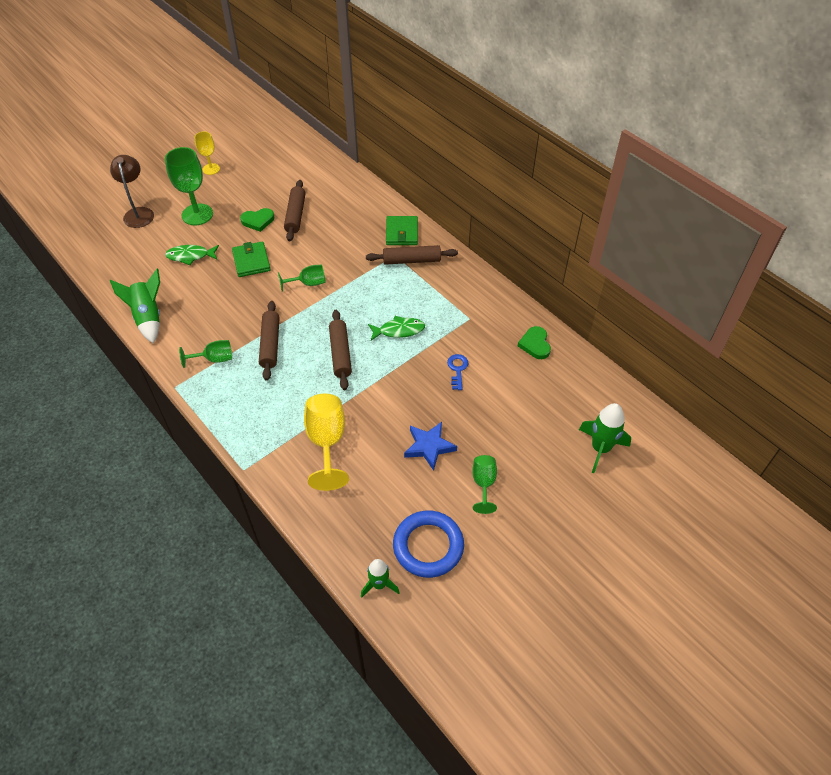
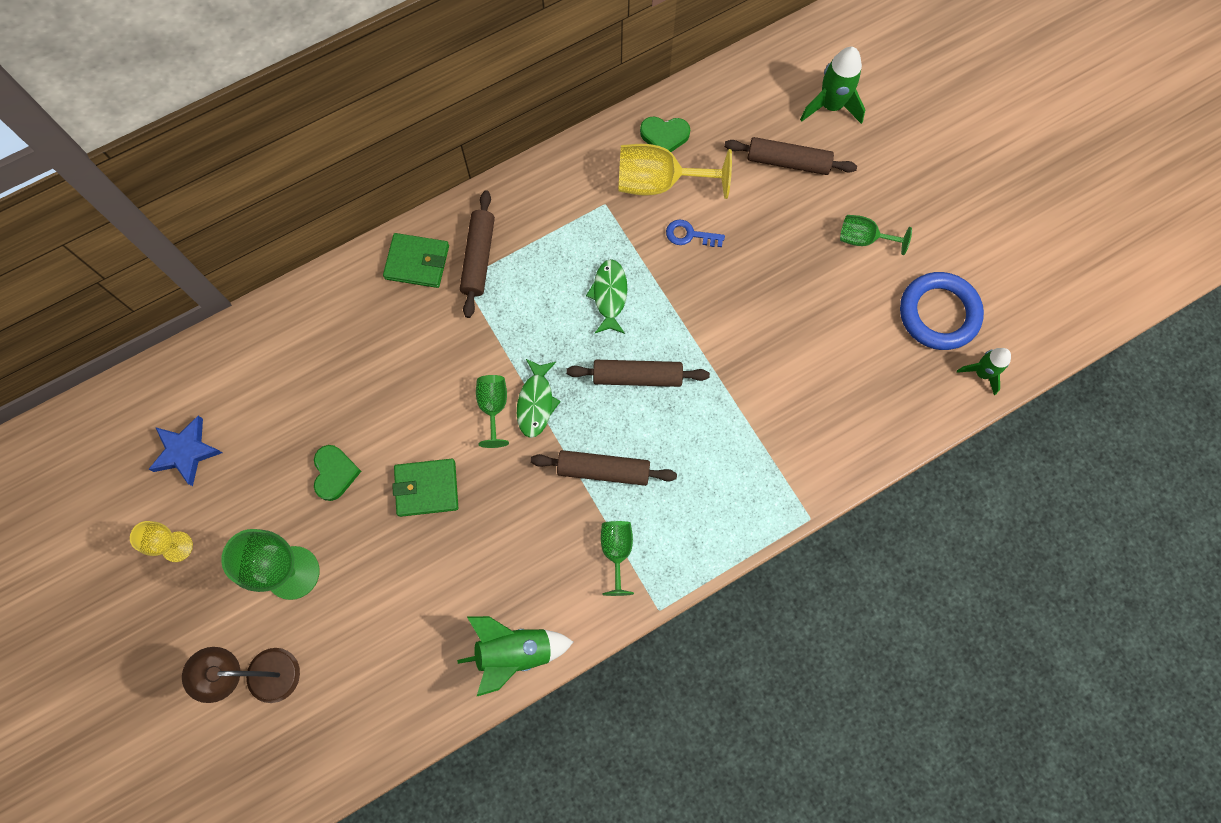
camera: 80 degrees left, 20 degrees up
(190, 256) = (392, 585): green fish -> green fish (536, 403)
(296, 215) = (337, 413): brown rolling pin -> brown rolling pin (788, 162)
(327, 442) = (781, 410): yellow goblet -> yellow goblet (659, 183)
(429, 447) = (804, 289): blue star -> blue star (186, 451)

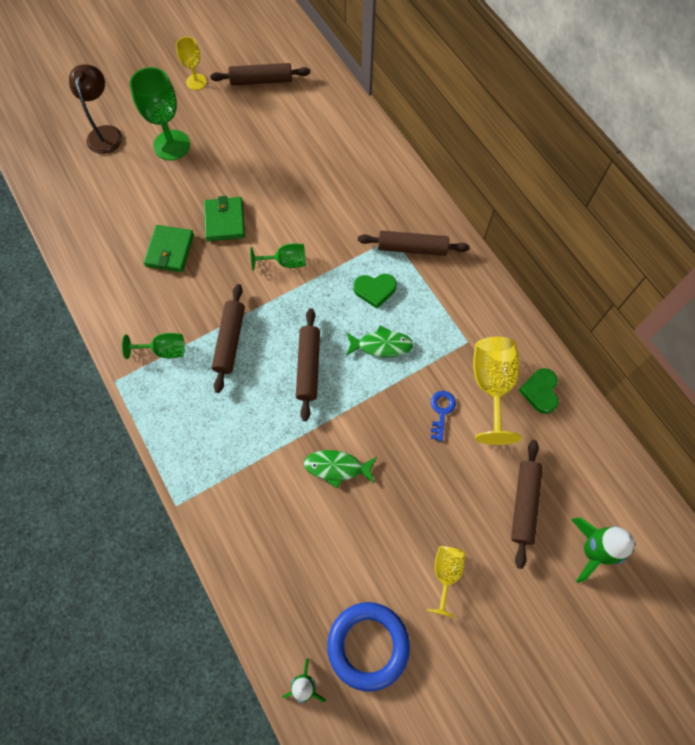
camera: 90 degrees right, 5 degrees down
(186, 451) = (261, 80): blue star -> brown rolling pin
(335, 473) = (240, 164): green heart -> green heart (375, 290)
(417, 262) = (407, 206): green wallet -> green wallet (170, 250)
(515, 652) = (97, 281): green rocket -> none
(536, 403) = (288, 292): green fish -> green fish (337, 467)
(863, 239) = (446, 574): green goblet -> yellow goblet

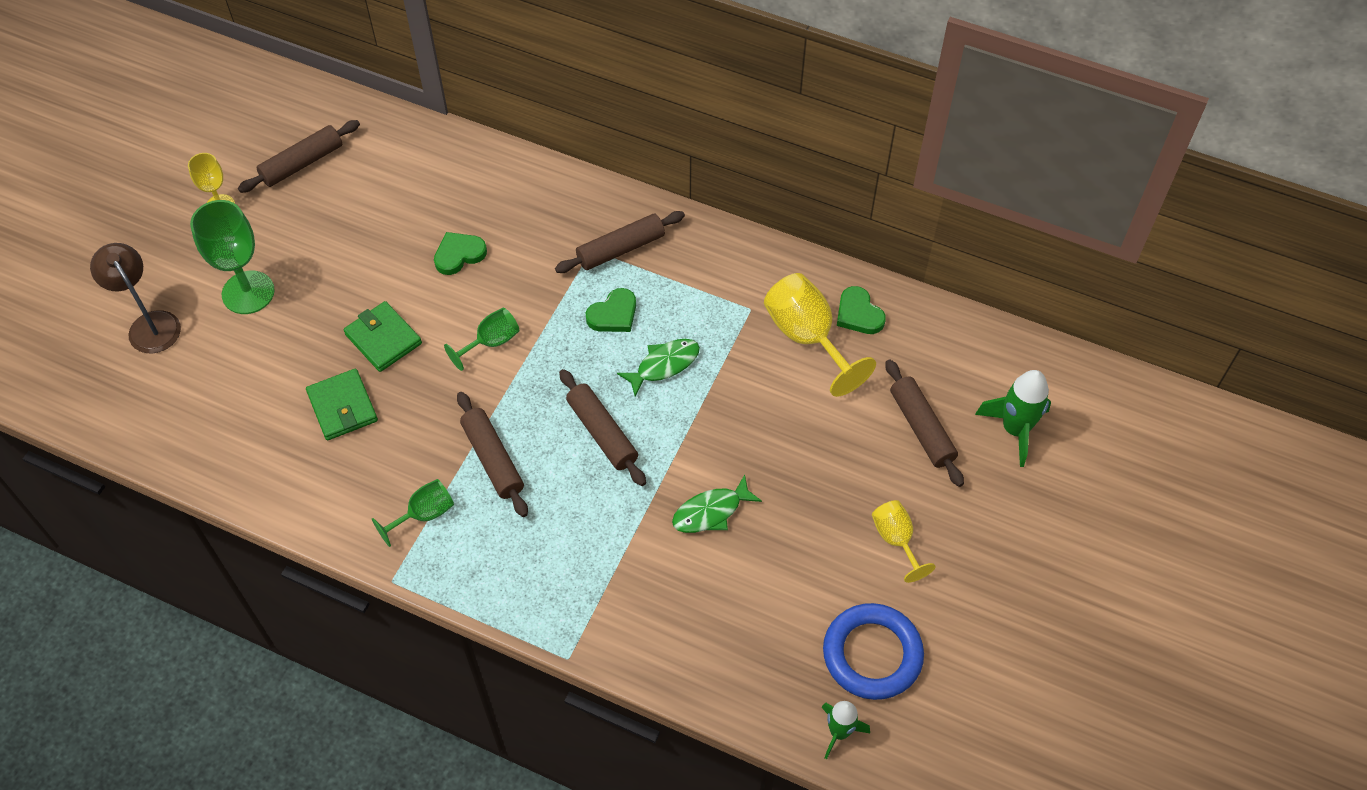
camera: 35 degrees left, 10 degrees down
(309, 192) = (459, 255): none -> green heart
(441, 411) = (775, 392): blue key -> none

